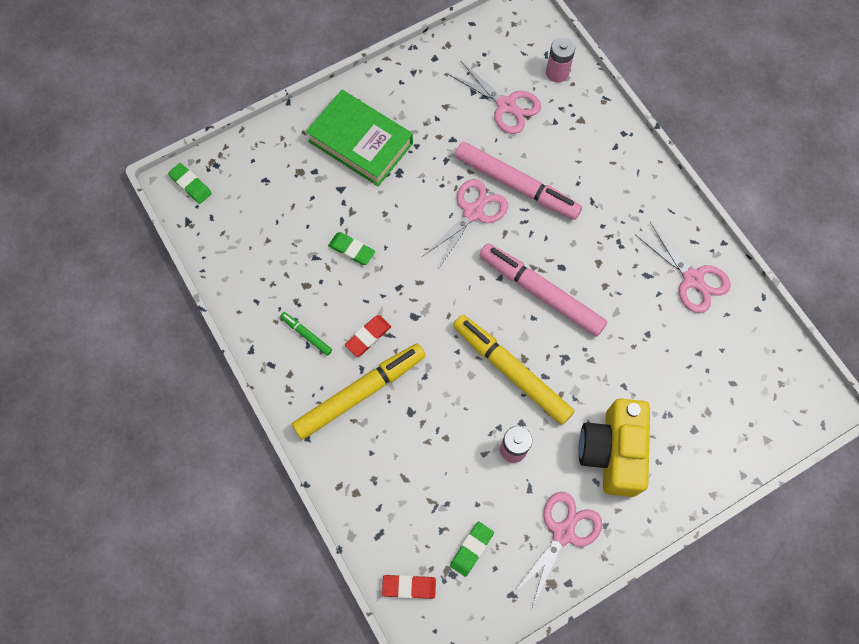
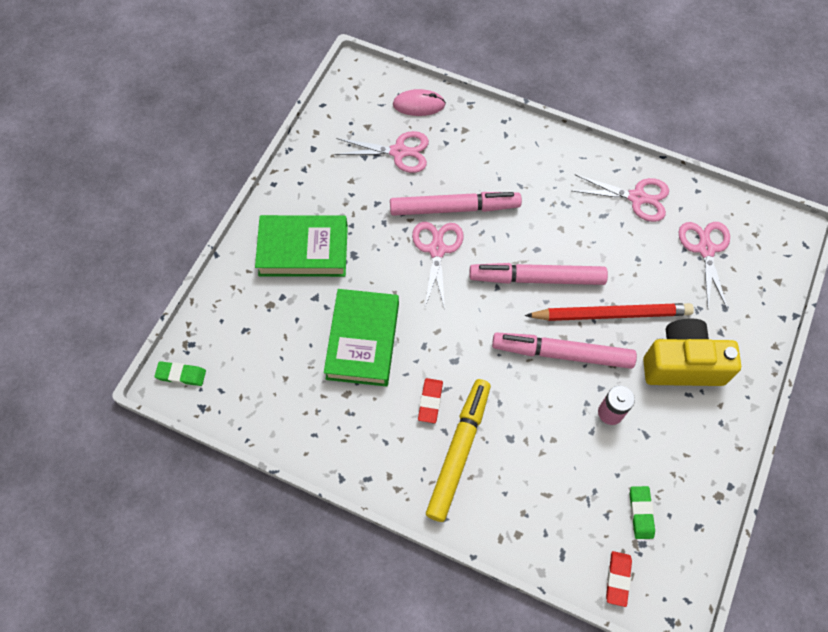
camera: 35 degrees left, 5 degrees down
(306, 335) = (378, 434): green marker -> none
(352, 250) = (363, 341): green eraser -> green book
(409, 587) = (618, 579): red eraser -> red eraser turned 45 degrees counterclockwise
(511, 372) = (562, 354): yellow marker -> pink marker
(557, 72) = (419, 105): pink battery -> pink mouse
(563, 532) = (696, 450): pink scissors -> pink scissors (705, 249)
(582, 367) = (611, 314): none -> red pencil
(612, 452) = (682, 364): yellow camera -> yellow camera turned 120 degrees clockwise

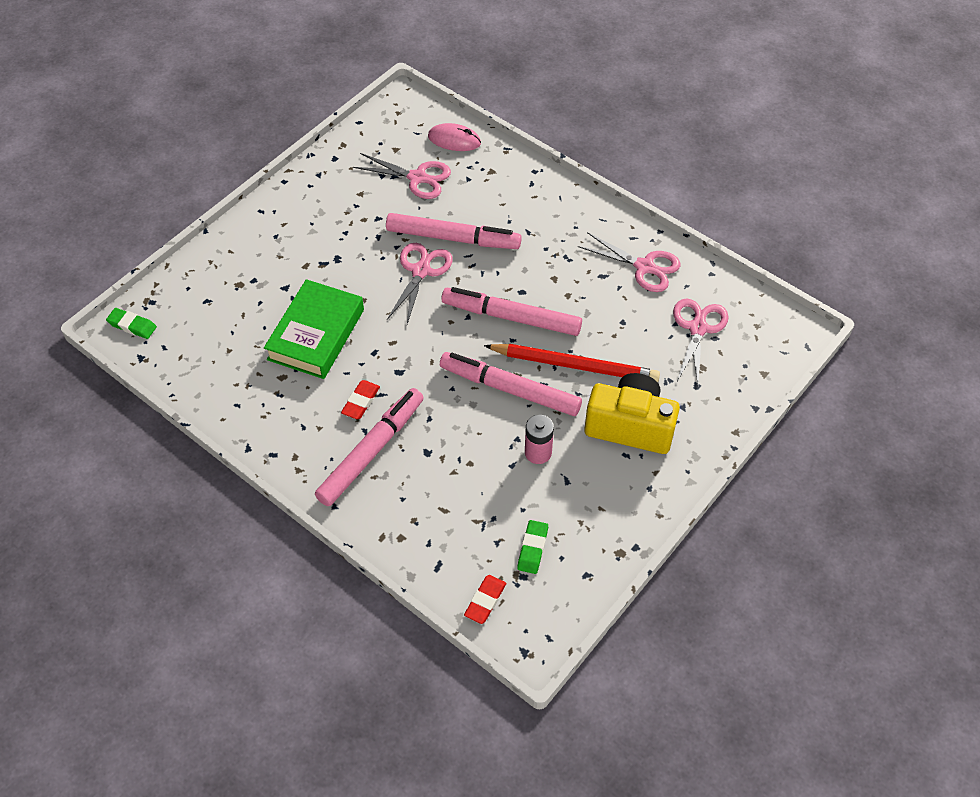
camera: 15 degrees right, 10 degrees down
(303, 250) = (290, 244): green book -> none
(458, 451) = (371, 451): yellow marker -> pink marker

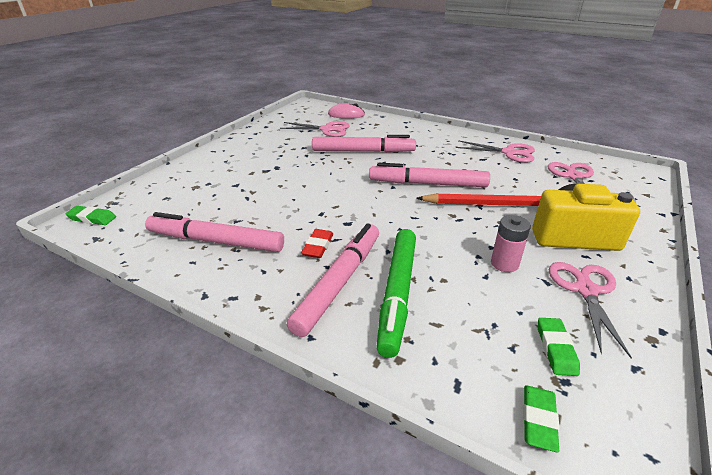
camera: 10 degrees left, 20 degrees down
(316, 334) = (266, 208): green book -> none
(421, 271) = (345, 167): pink scissors -> pink scissors (585, 290)
(421, 472) = (397, 293): none -> green marker
(485, 601) = (538, 420): red eraser -> green eraser
(510, 389) = (451, 224): pink marker -> pink marker (216, 241)

